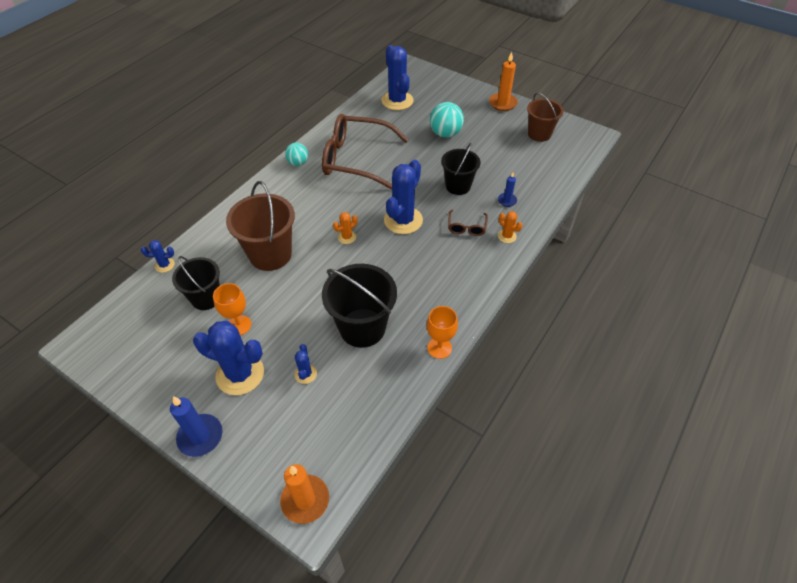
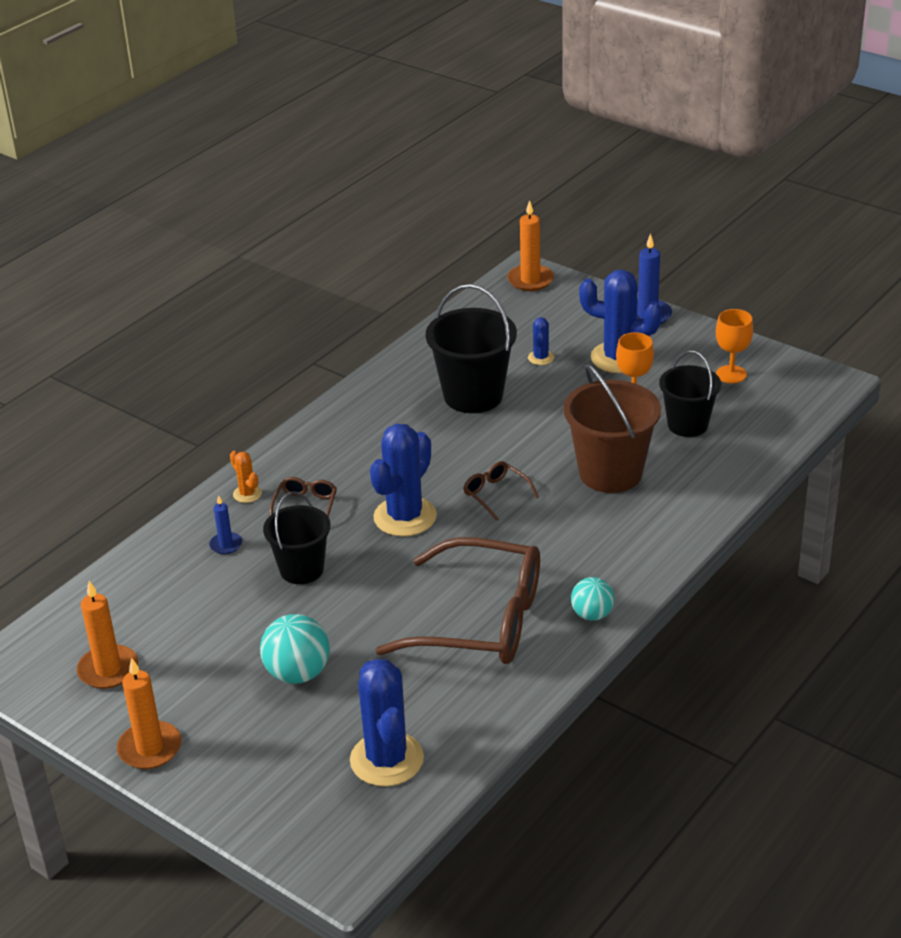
camera: 175 degrees left, 15 degrees down
(164, 265) = (765, 461): blue cactus -> none
(347, 237) = (496, 494): orange cactus -> brown glasses
(439, 348) = (378, 378): orange goblet -> orange goblet (731, 374)
(539, 134) = (108, 670): brown bucket -> orange candle

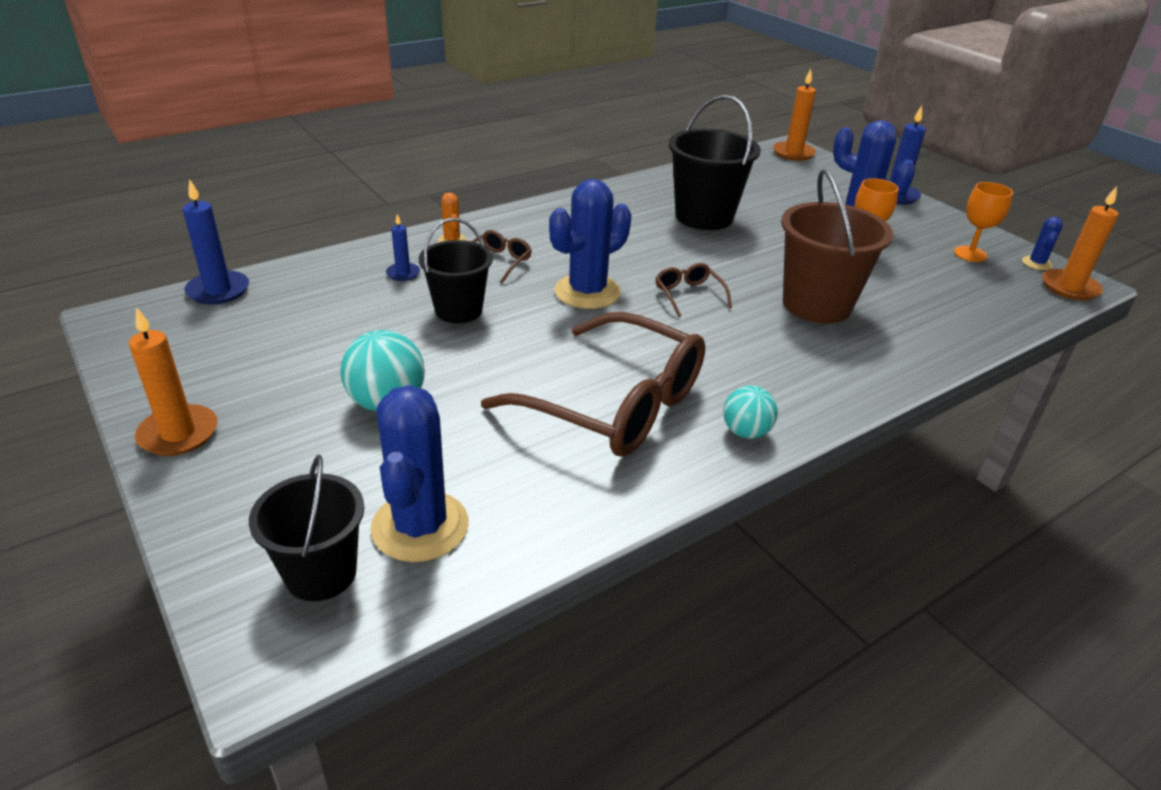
camera: 15 degrees right, 0 degrees up
(68, 612) = (218, 290): none -> blue candle
(108, 670) = (207, 347): orange candle -> orange candle (1069, 287)
(541, 358) = (781, 204): blue cactus -> blue cactus (1036, 263)
(687, 424) = (913, 283): black bucket -> black bucket (321, 573)

